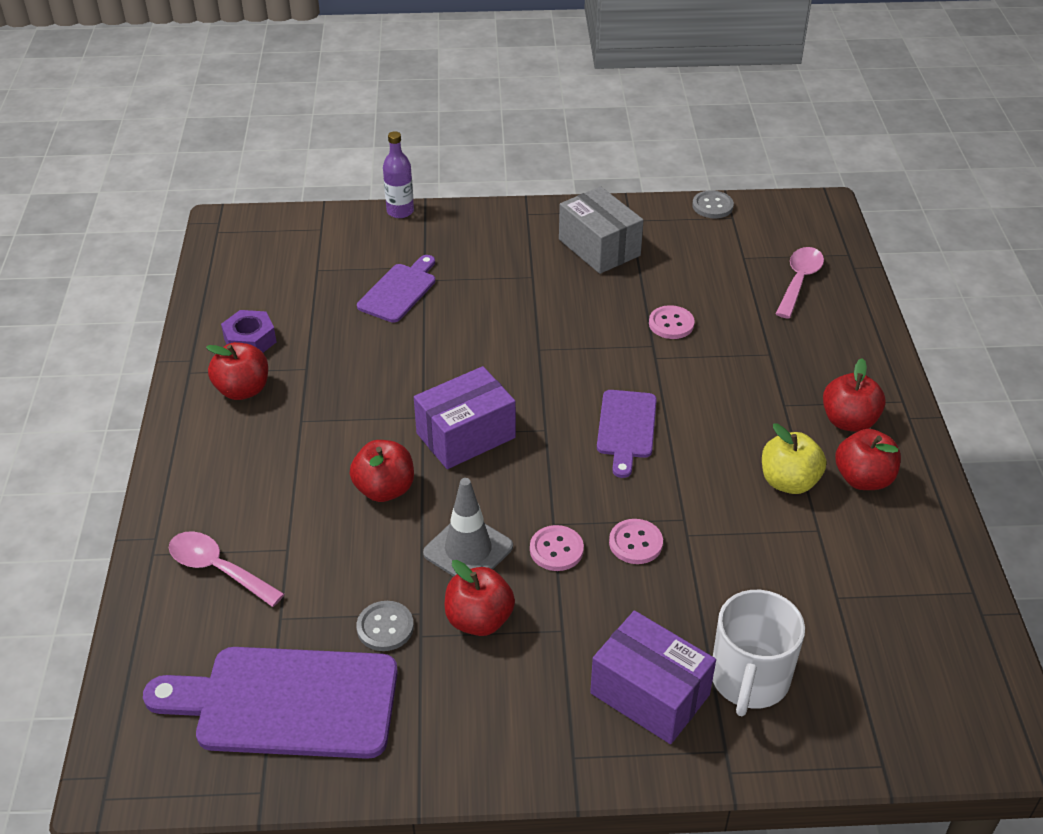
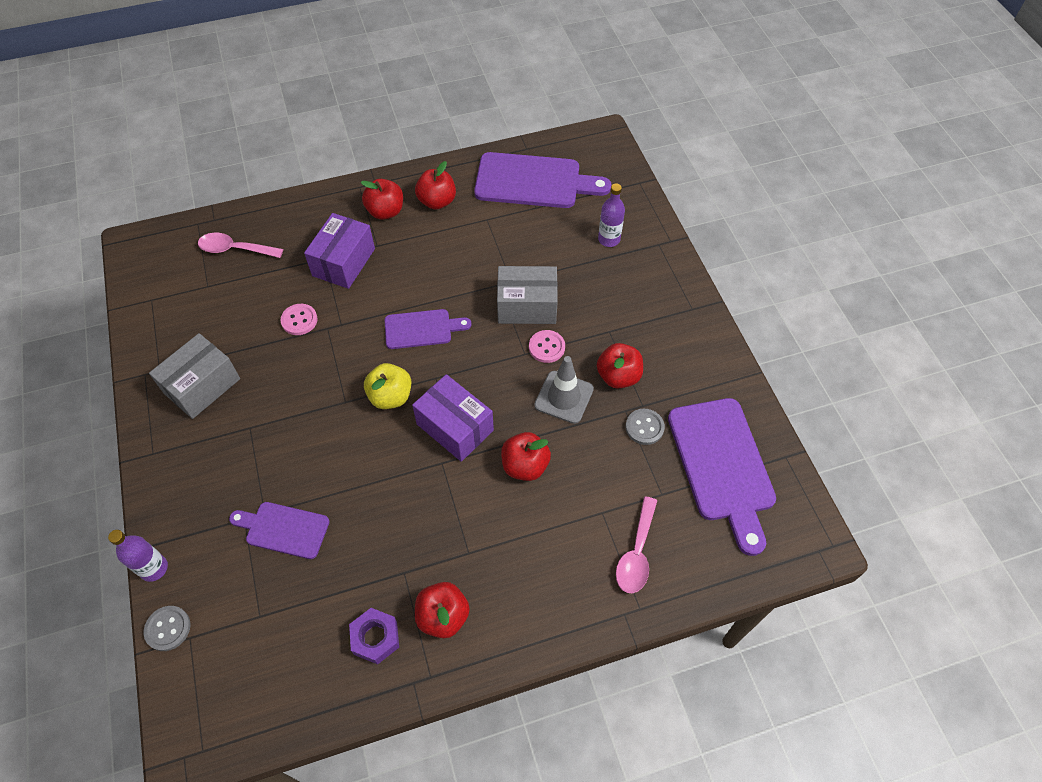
camera: 105 degrees left, 15 degrees up
(635, 543) = (527, 306): pink button -> grey box
(650, 694) = (637, 281): purple box -> purple box (343, 262)
(712, 206) = (135, 315): grey button -> grey button (168, 628)
(749, 679) = (609, 239): white mug -> purple bottle
(788, 482) = (450, 236): yellow apple -> yellow apple (390, 396)
(897, 607) = (534, 181): none -> purple cutting board

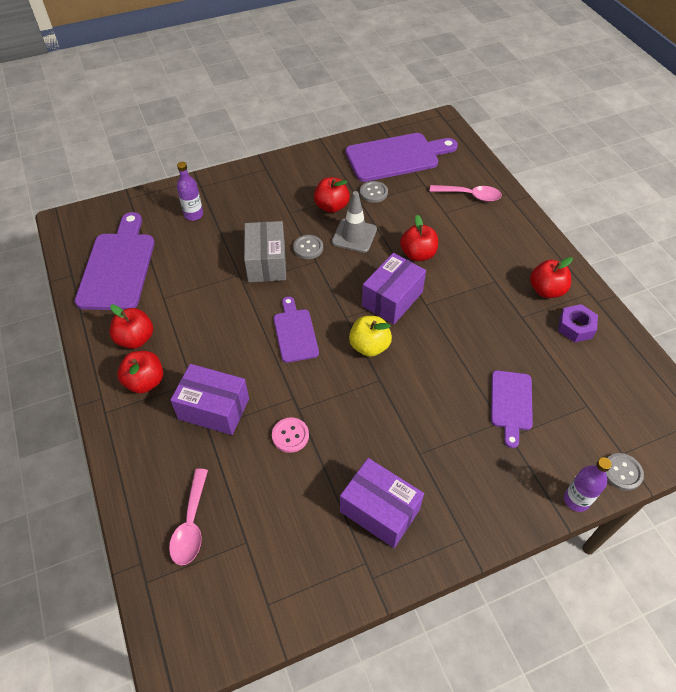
camera: 95 degrees left, 5 degrees down
(202, 386) = (379, 510): grey box -> purple box
(546, 347) = (308, 248): pink button -> grey button

